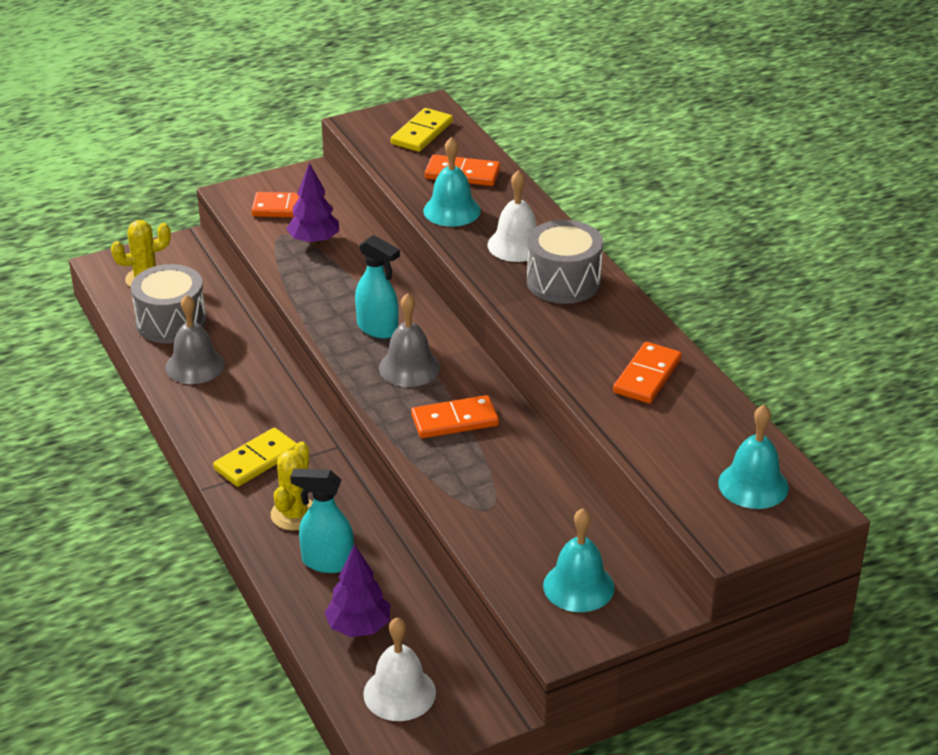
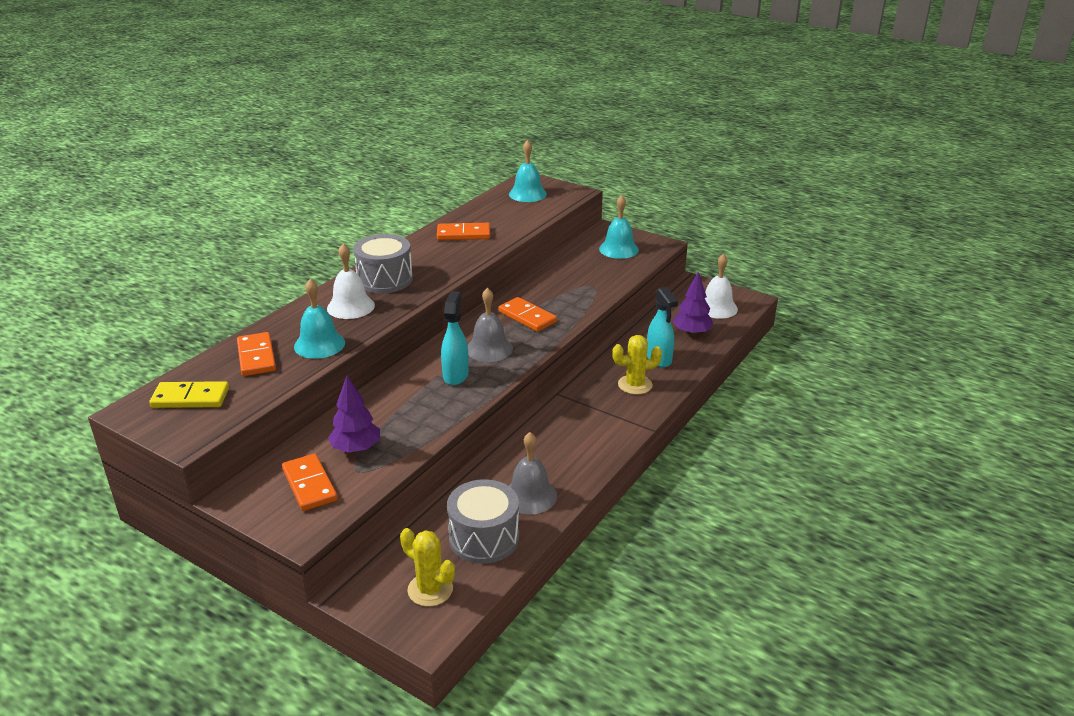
camera: 120 degrees left, 5 degrees down
(256, 460) = (603, 419): yellow domino -> none

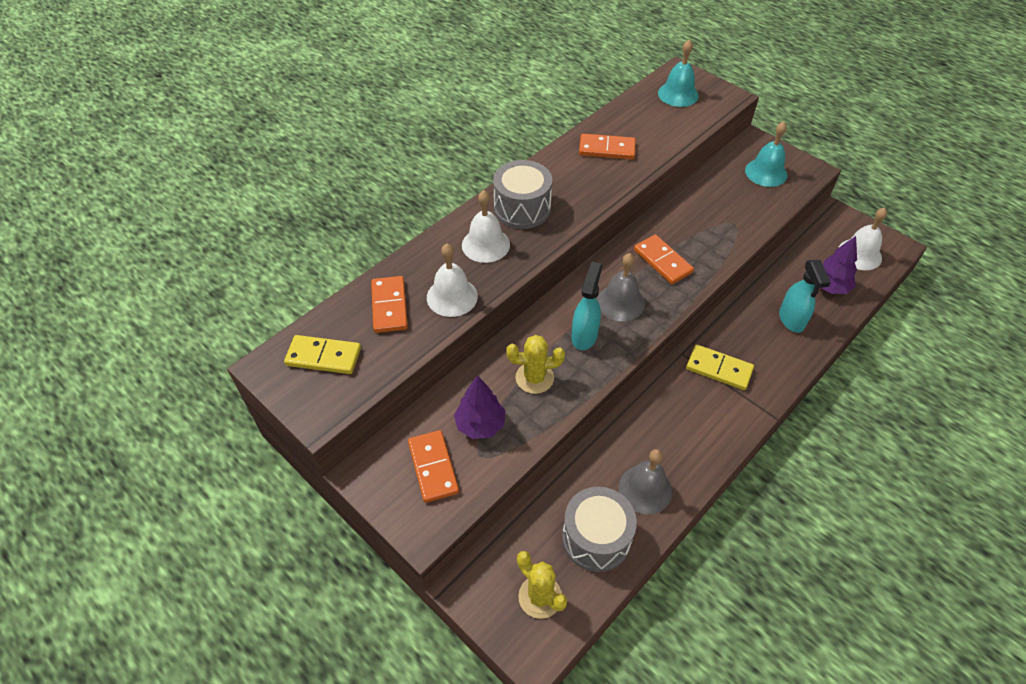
camera: 10 degrees right, 20 degrees up
(319, 344) = (452, 297): turquoise bell -> white bell
(593, 400) = (719, 369): none -> yellow domino
(635, 385) = (763, 353): yellow cactus -> yellow cactus (534, 378)

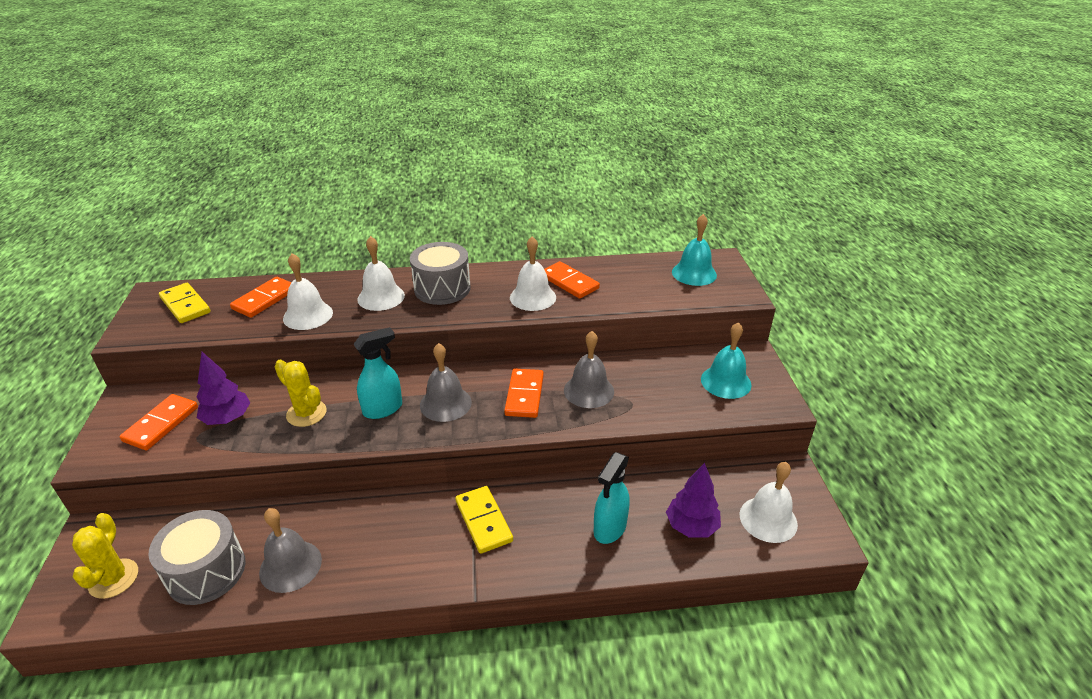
camera: 40 degrees right, 15 degrees down
(599, 177) = (533, 297): none -> white bell
(697, 231) = (588, 390): none -> grey bell

